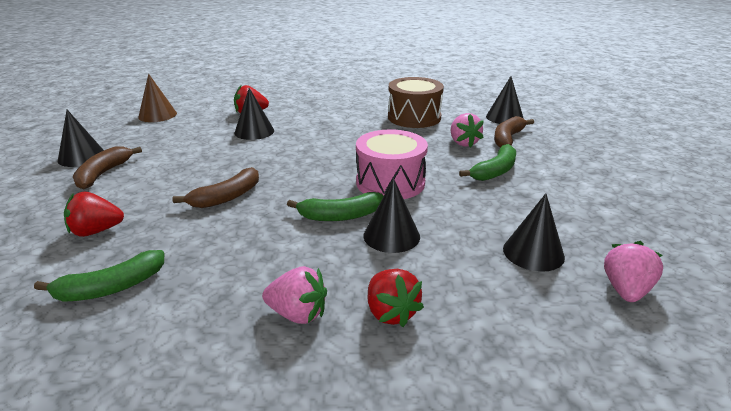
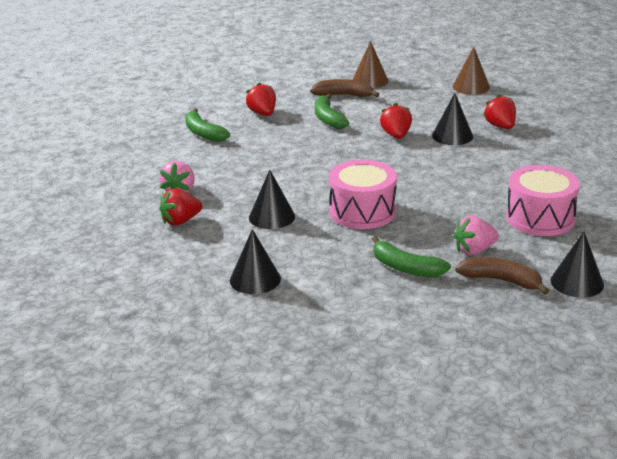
camera: 85 degrees right, 0 degrees up
(82, 157) = (370, 80): black cone -> brown cone
(226, 197) = (318, 146): brown banana -> none
(234, 154) = (396, 136): none -> red strawberry
(340, 216) = (298, 194): green banana -> green banana (328, 118)
(414, 117) = (540, 218): brown drum -> pink drum
(626, 290) = (207, 317): pink strawberry -> none

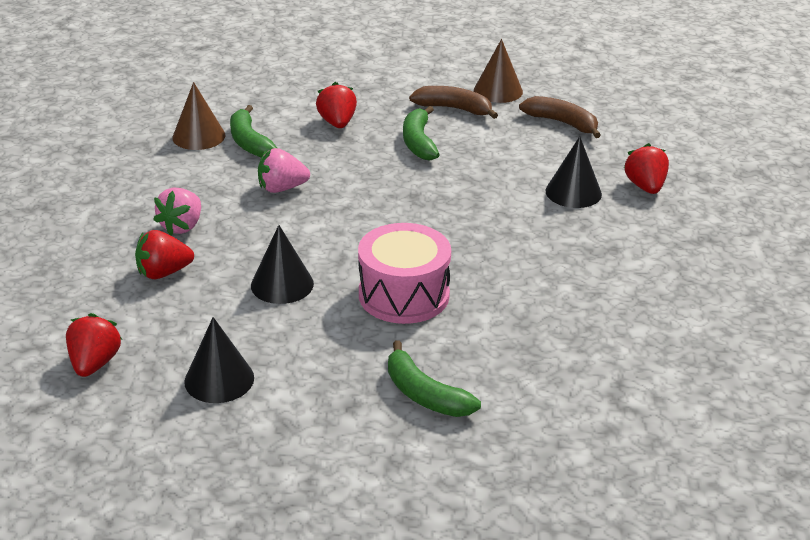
camera: 10 degrees right, 5 degrees up
(396, 136) = (497, 181): red strawberry -> red strawberry (94, 363)
(471, 87) = (630, 118): brown cone -> brown cone (198, 136)
(474, 250) = (529, 381): pink strawberry -> pink strawberry (282, 188)
(501, 281) = (547, 438): brown banana -> brown banana (562, 123)
(540, 218) = (642, 343): pink drum -> none
(577, 282) = (652, 458): black cone -> none

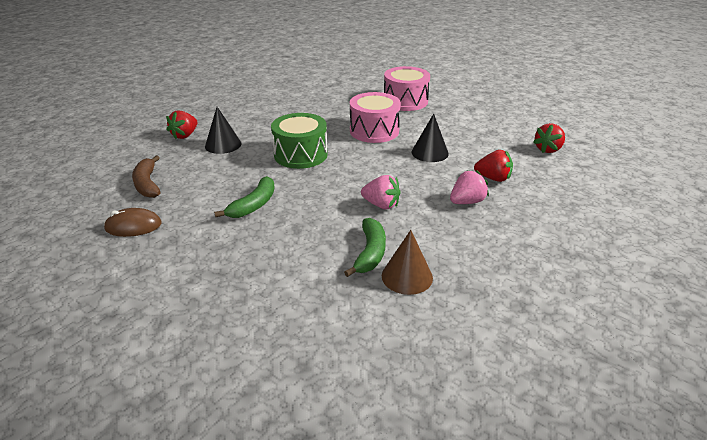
camera: 145 degrees left, 0 degrees up
(219, 379) = (488, 128): black cone -> none
(337, 123) = (286, 244): red strawberry -> none
(424, 394) = (405, 101): green banana -> pink drum
(454, 109) = (189, 222): brown banana -> none
(454, 215) = (300, 155): none -> green drum
(498, 91) = (133, 226): brown cone -> brown mouse

